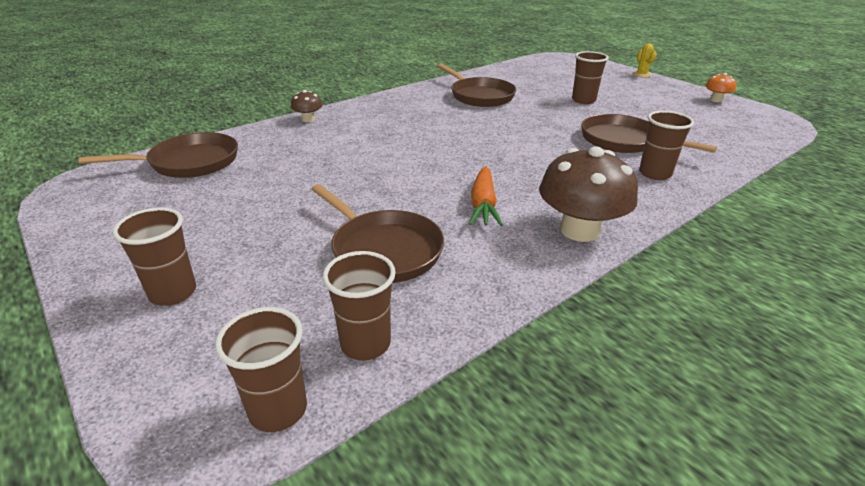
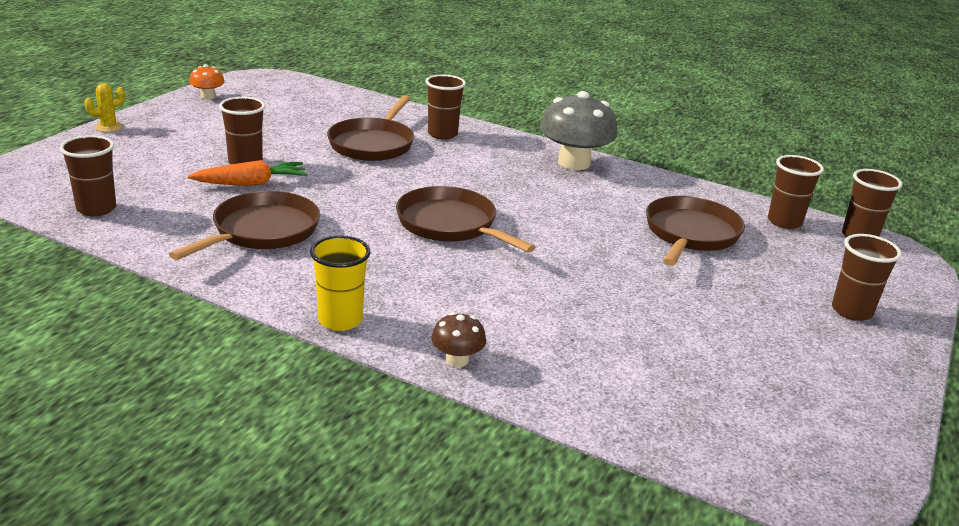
camera: 115 degrees left, 5 degrees down
(189, 162) = (682, 414): brown pan -> brown pan (450, 225)
(370, 102) = (340, 320): none -> yellow cup
(483, 205) = (575, 201): orange carrot -> orange carrot (251, 183)
(522, 69) = (96, 209): none -> brown cup
(579, 230) = (574, 163): brown mushroom -> grey mushroom

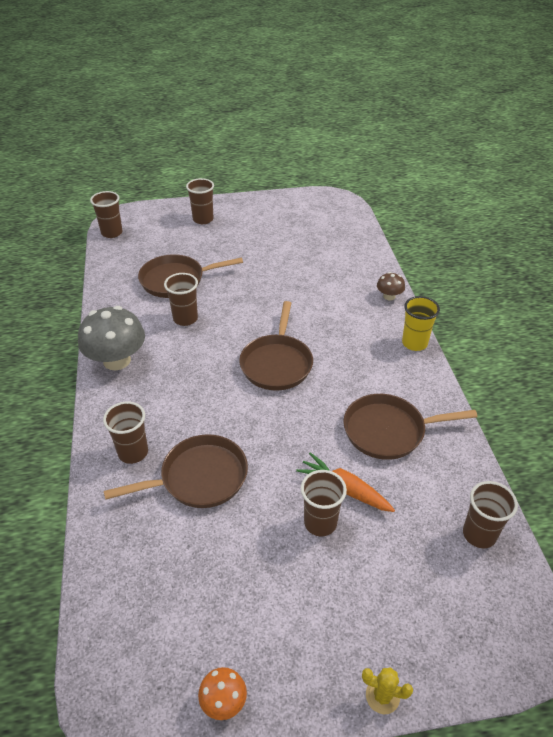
camera: 125 degrees left, 15 degrees up
(784, 222) = (119, 257): brown cup -> brown cup (185, 319)

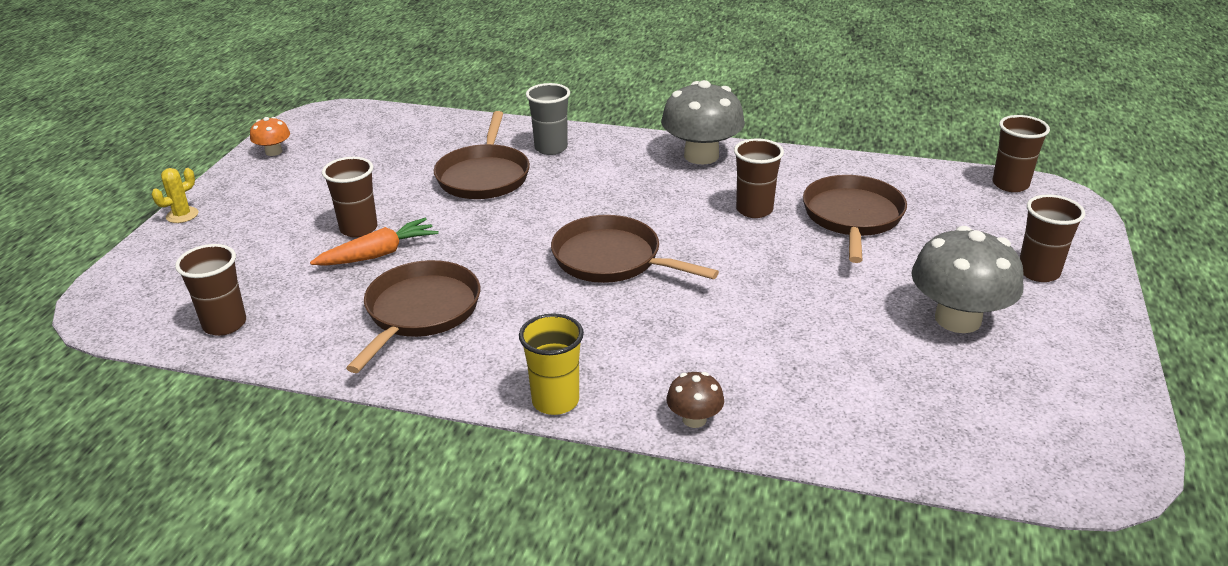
camera: 115 degrees right, 10 degrees down
(133, 452) = (551, 148): brown cup -> grey cup
(258, 237) = (957, 319): none -> grey mushroom

